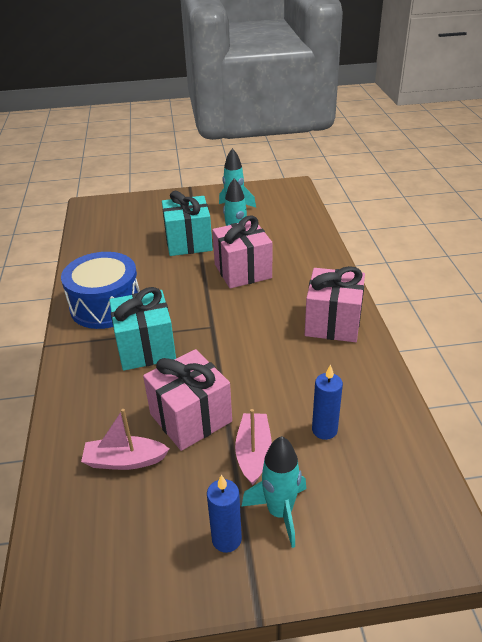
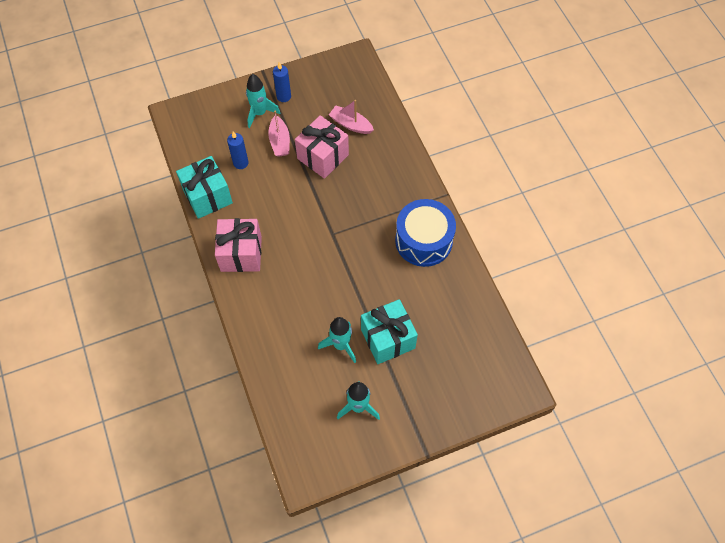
camera: 165 degrees right, 25 degrees up
(125, 460) = (351, 124): pink boat -> pink boat turned 135 degrees counterclockwise
(145, 348) = (373, 204): turquoise gift -> turquoise gift (208, 196)
(242, 271) = (325, 304): pink gift -> none

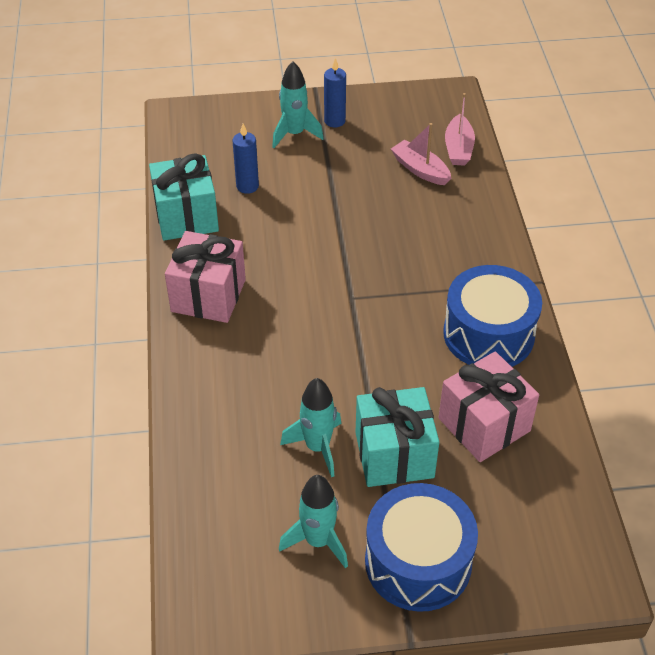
camera: 15 degrees right, 15 degrees down
(280, 141) = (311, 171): pink boat -> pink boat (458, 148)
(323, 157) = (367, 200): pink gift -> pink gift (484, 425)
(419, 405) = (418, 562): none -> blue drum

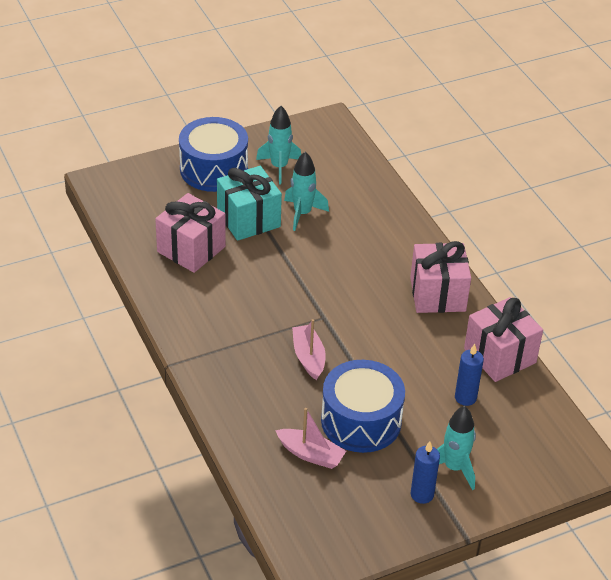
camera: 160 degrees right, 5 degrees down
(186, 217) = (499, 356): turquoise gift -> pink gift
(458, 148) = (280, 490): pink boat -> pink boat (308, 357)
(488, 334) = (203, 312): blue drum -> blue drum (361, 421)

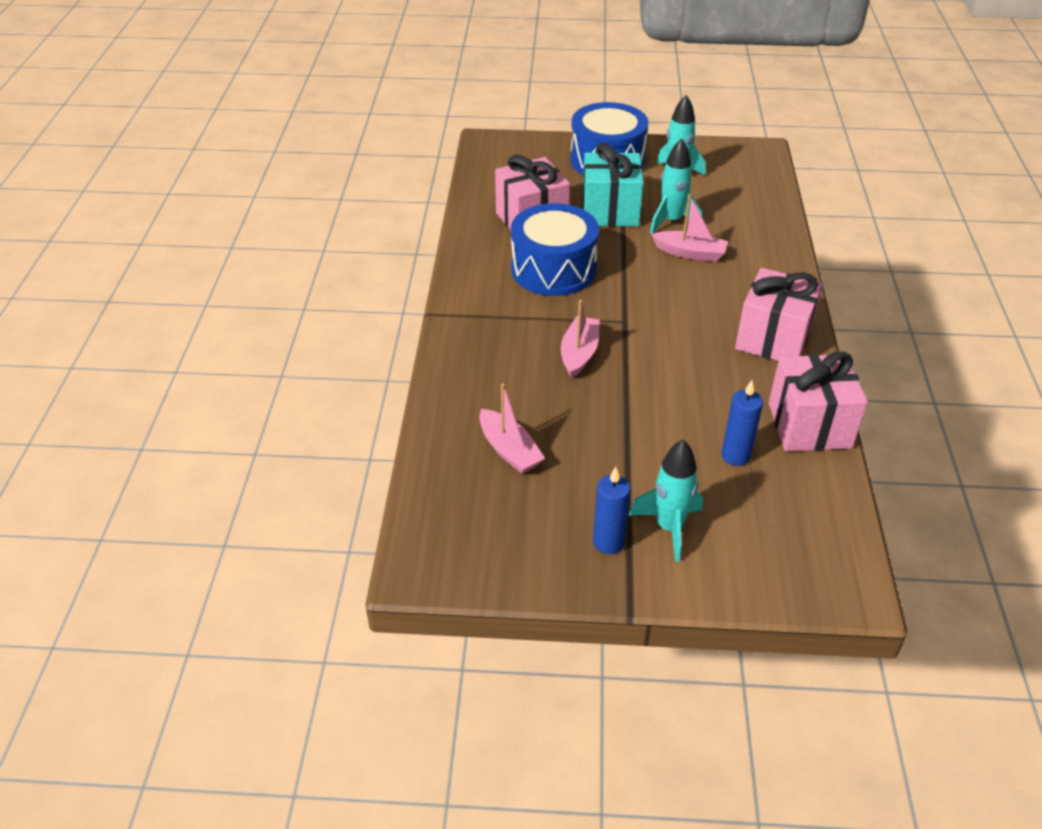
camera: 30 degrees right, 0 degrees up
(335, 239) = (690, 253): none -> pink boat
(361, 421) = (592, 436): blue drum -> blue drum (553, 269)

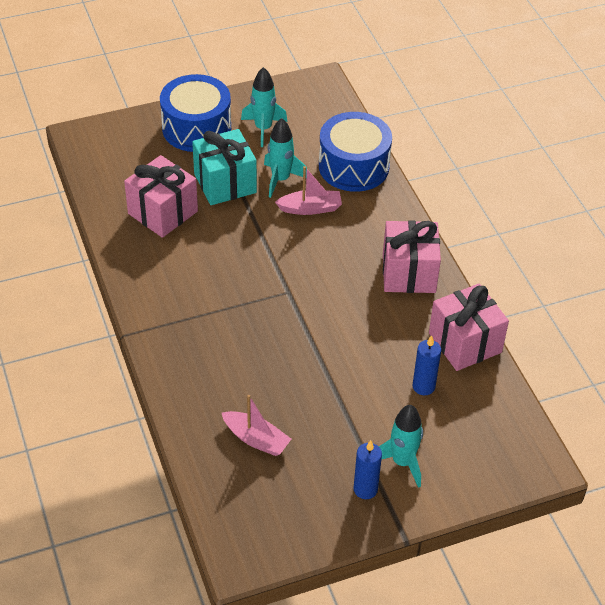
camera: 25 degrees left, 5 degrees up
(553, 269) = (207, 258): blue drum -> blue drum (353, 166)
(579, 353) = (267, 334): pink boat -> none

